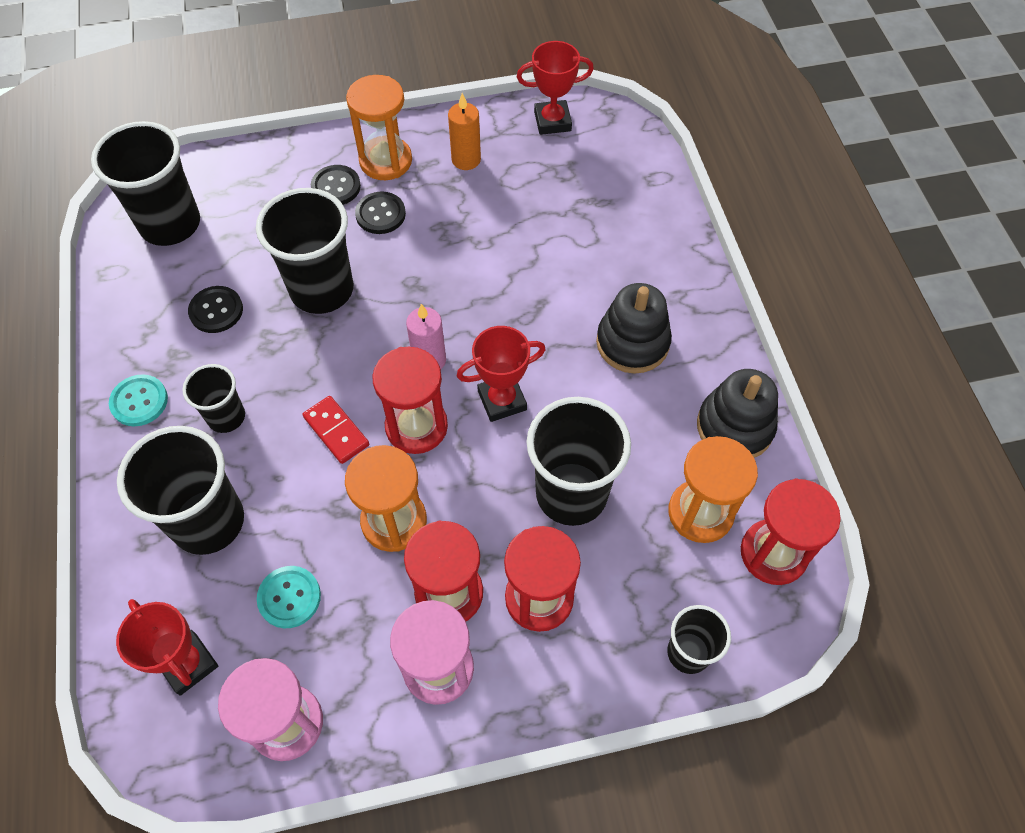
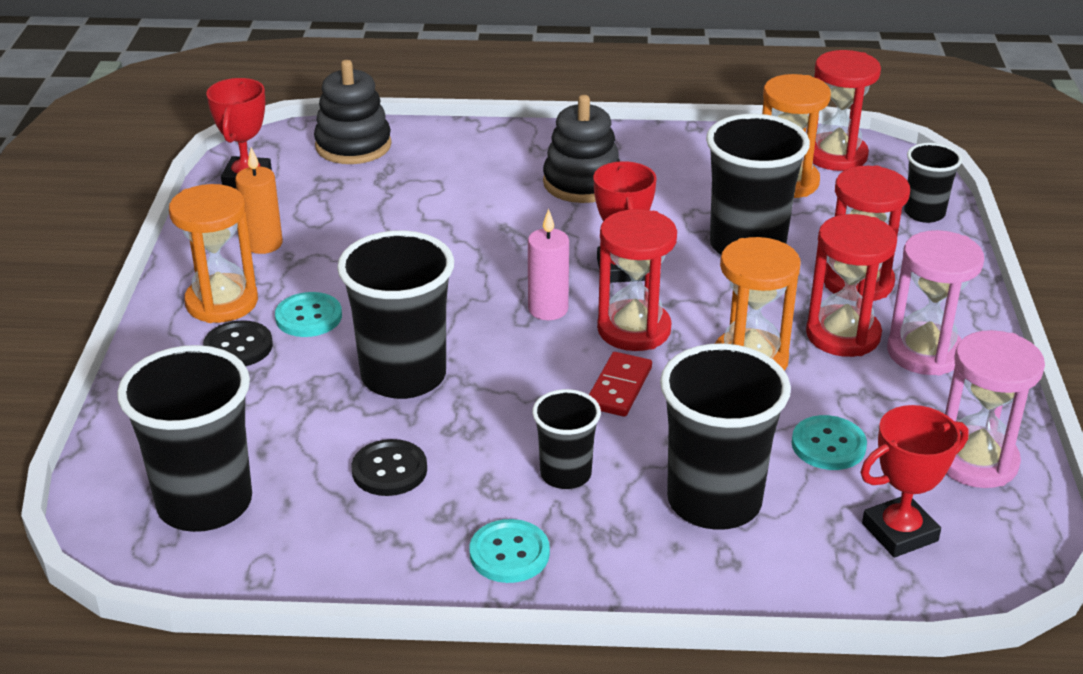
camera: 75 degrees left, 25 degrees down
(336, 431) = (619, 388): red domino -> red domino turned 45 degrees counterclockwise
(380, 214) = (308, 317): black button -> turquoise button
(734, 427) = (701, 148): black stacking toy -> black stacking toy (353, 146)

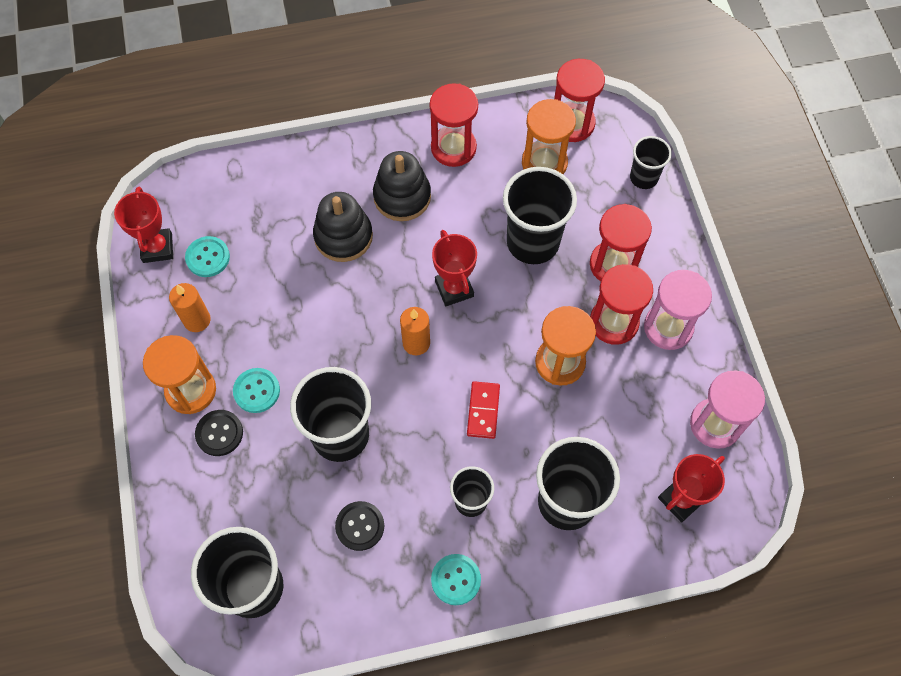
camera: 15 degrees left, 30 degrees up
(353, 146) = (222, 190): black stacking toy -> black stacking toy (343, 236)
(548, 309) = (416, 343): pink candle -> orange candle
(634, 329) = (478, 350): red hourglass -> red hourglass (453, 148)
(828, 445) = (625, 432): turquoise button -> turquoise button (208, 257)

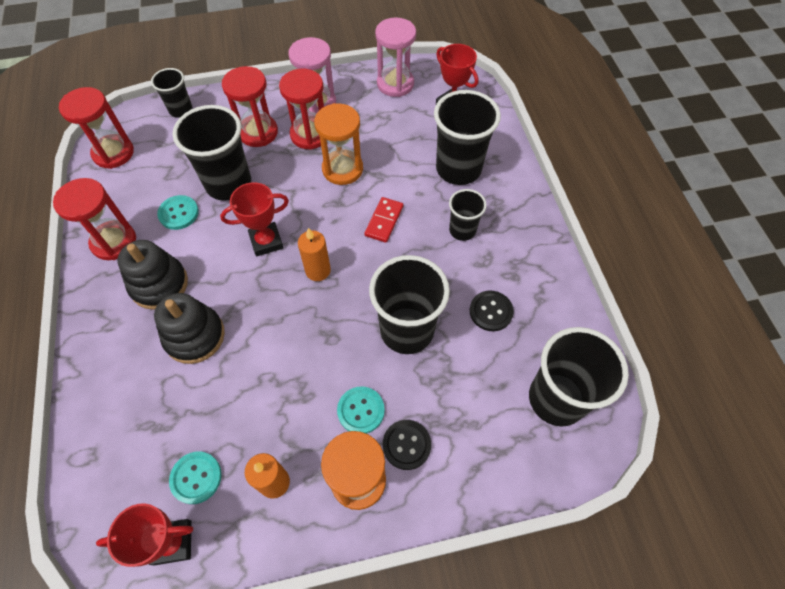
camera: 90 degrees left, 5 degrees down
(456, 579) = (527, 241): turquoise button -> turquoise button (178, 213)
(483, 411) = (384, 221): red domino -> red domino turned 75 degrees counterclockwise
(544, 163) = (149, 173): orange hourglass -> none

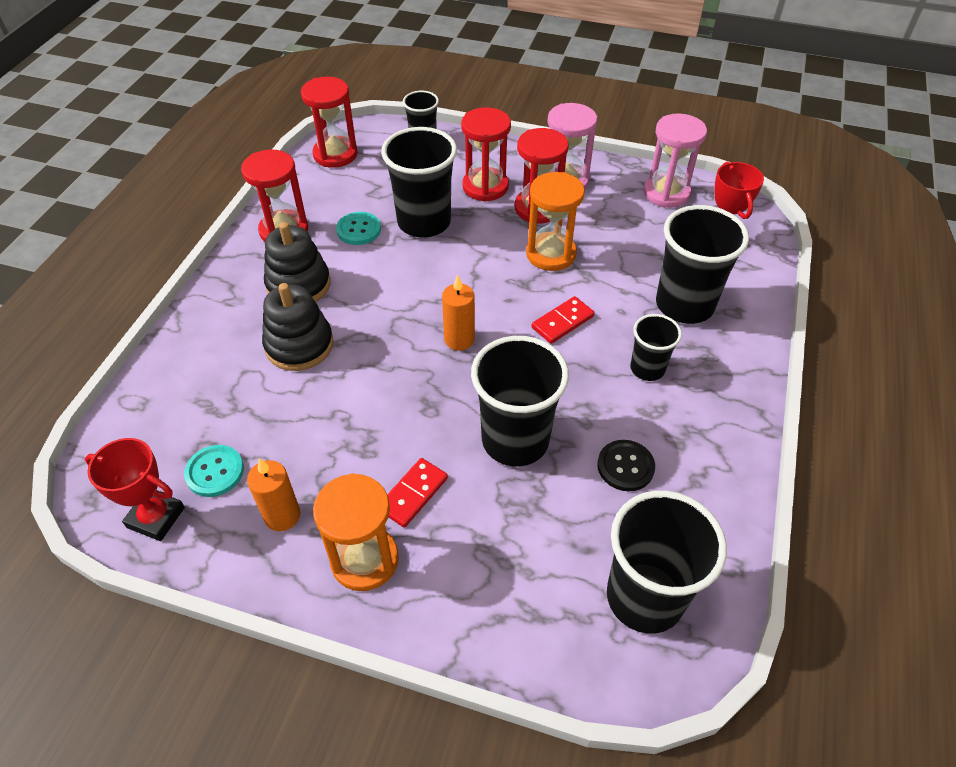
camera: 30 degrees right, 10 degrees down
(266, 241) = (425, 290): red trophy -> none
(361, 410) = (413, 494): turquoise button -> red domino
(406, 445) = (438, 553): black button -> none

